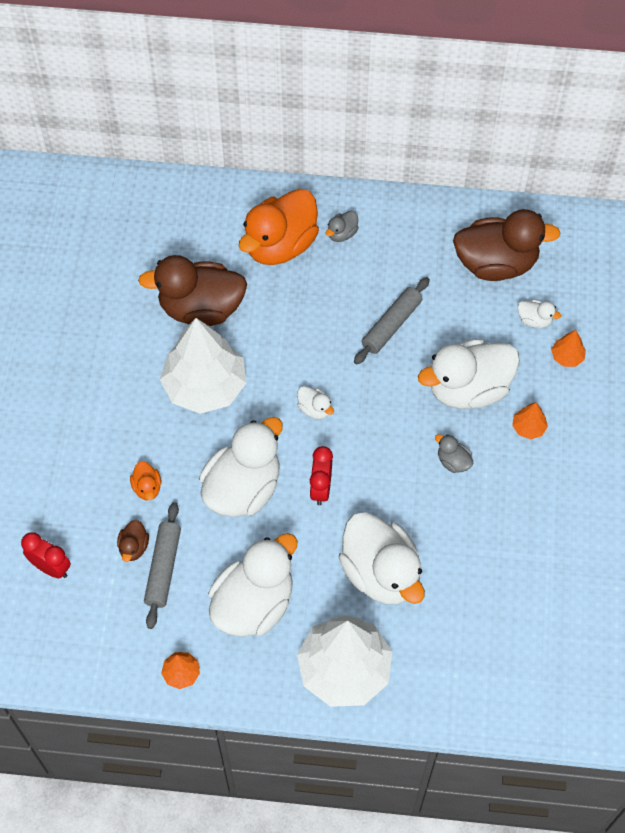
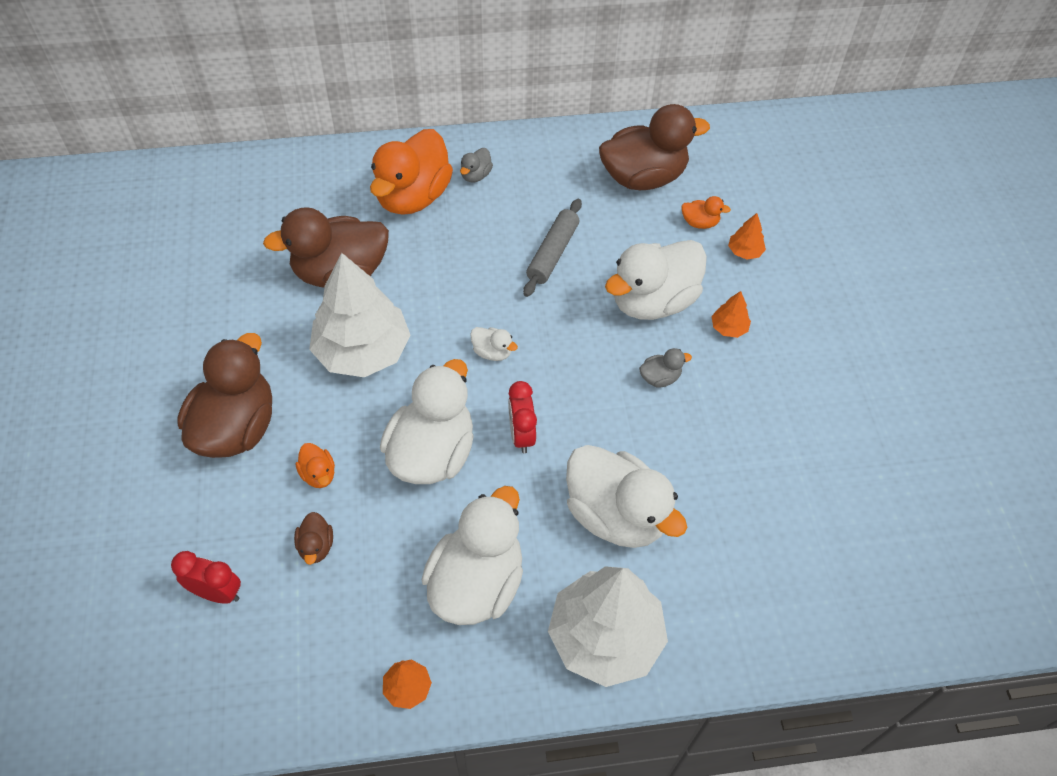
camera: 15 degrees left, 5 degrees down
(89, 434) = (236, 428): none -> brown duck
(163, 568) = (357, 564): grey rolling pin -> none
(453, 462) = (660, 378): grey duck -> grey duck turned 135 degrees clockwise
(534, 320) = (700, 223): white duck -> orange duck

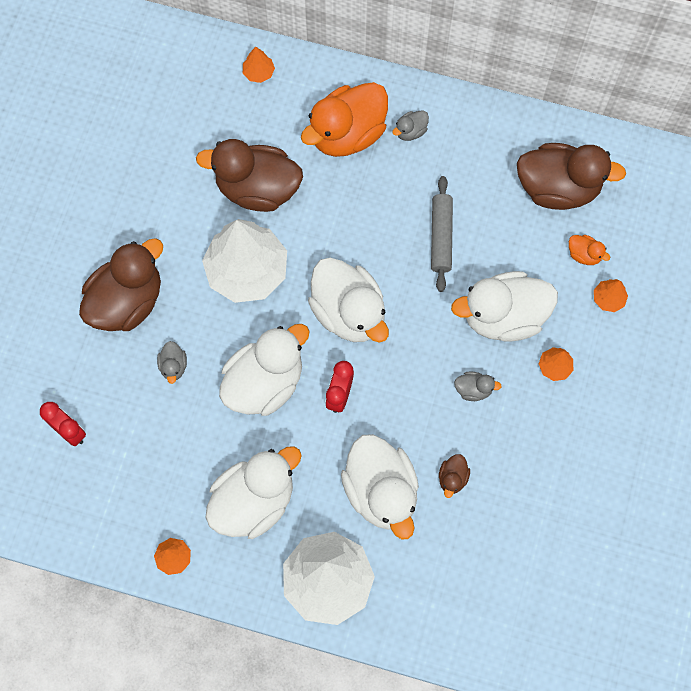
camera: 25 degrees right, 15 degrees up
(296, 173) = (258, 72): none -> orange tree
(316, 546) = (150, 424): brown duck -> brown duck (452, 478)
(318, 474) = (173, 366): orange duck -> grey duck
(492, 352) = (349, 312): white duck -> white duck, size x2.36
(552, 253) = (441, 237): grey rolling pin -> grey rolling pin turned 45 degrees counterclockwise

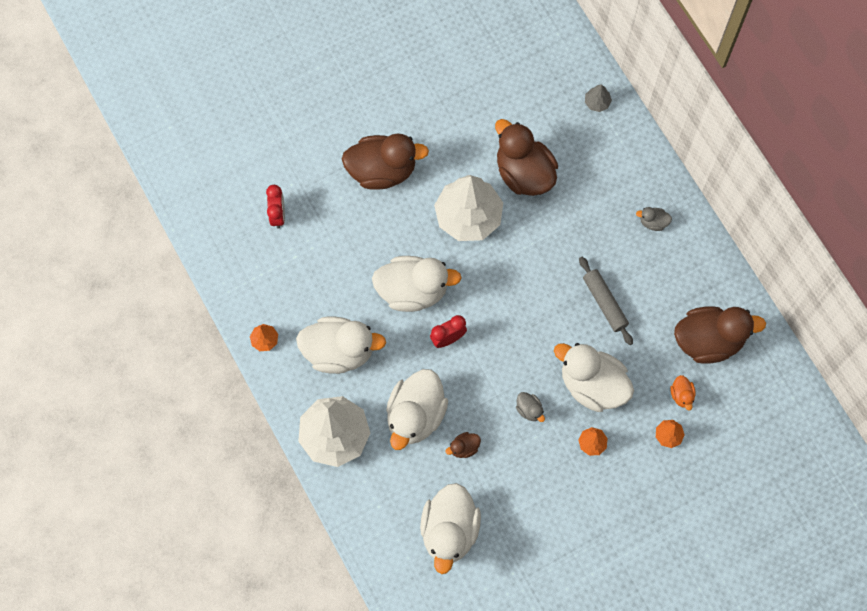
camera: 45 degrees right, 0 degrees up
(173, 366) = (371, 232): grey duck -> none
(258, 72) = (597, 102): orange tree -> grey tree
(347, 134) = (612, 189): orange duck -> none
(349, 312) = (503, 296): white duck -> white duck (449, 531)
(441, 237) = (604, 303): grey rolling pin -> grey rolling pin turned 75 degrees counterclockwise
(558, 188) = (708, 341): brown duck -> brown duck turned 60 degrees counterclockwise

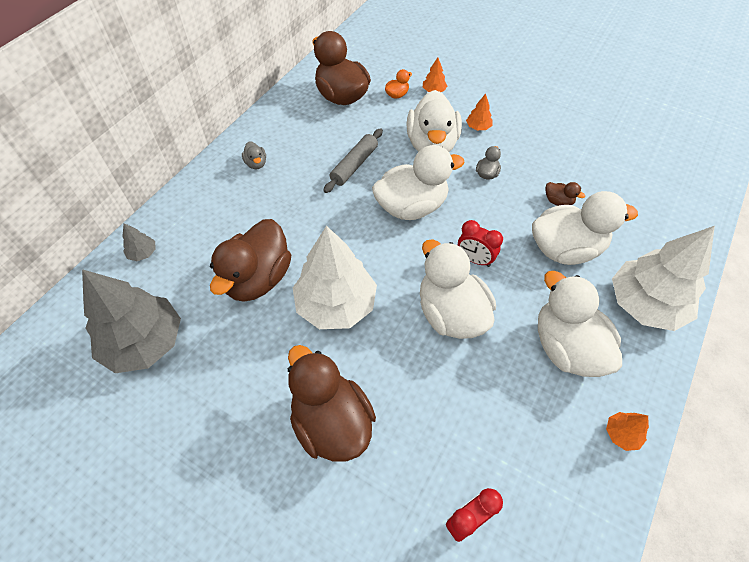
camera: 120 degrees left, 15 degrees down
(449, 531) = (630, 180): white duck -> white duck (411, 207)
(511, 80) = (144, 342): none -> grey tree

